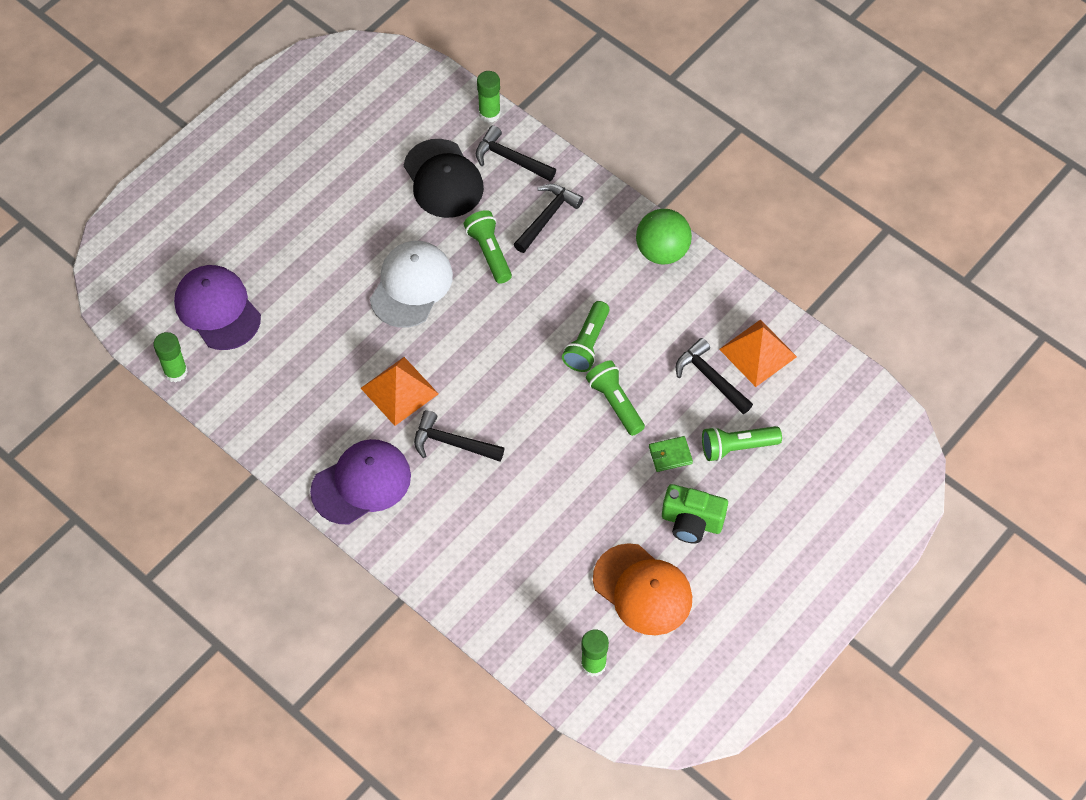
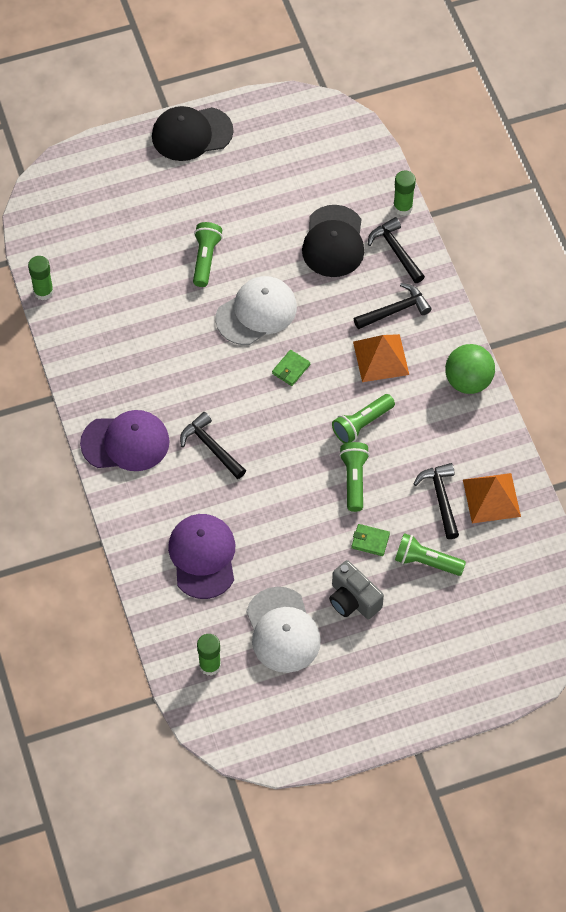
camera: 30 degrees right, 0 degrees up
(217, 309) = (102, 259): purple cap -> purple cap (203, 556)
(230, 139) = (191, 134): none -> black cap
(399, 391) = (197, 388): orange pyramid -> orange pyramid (381, 358)
(482, 325) = (291, 369): none -> green wallet
(489, 252) = (332, 316): green flashlight -> green flashlight (205, 259)
(643, 590) = (282, 630): orange cap -> white cap
(691, 522) = (353, 600): green camera -> grey camera

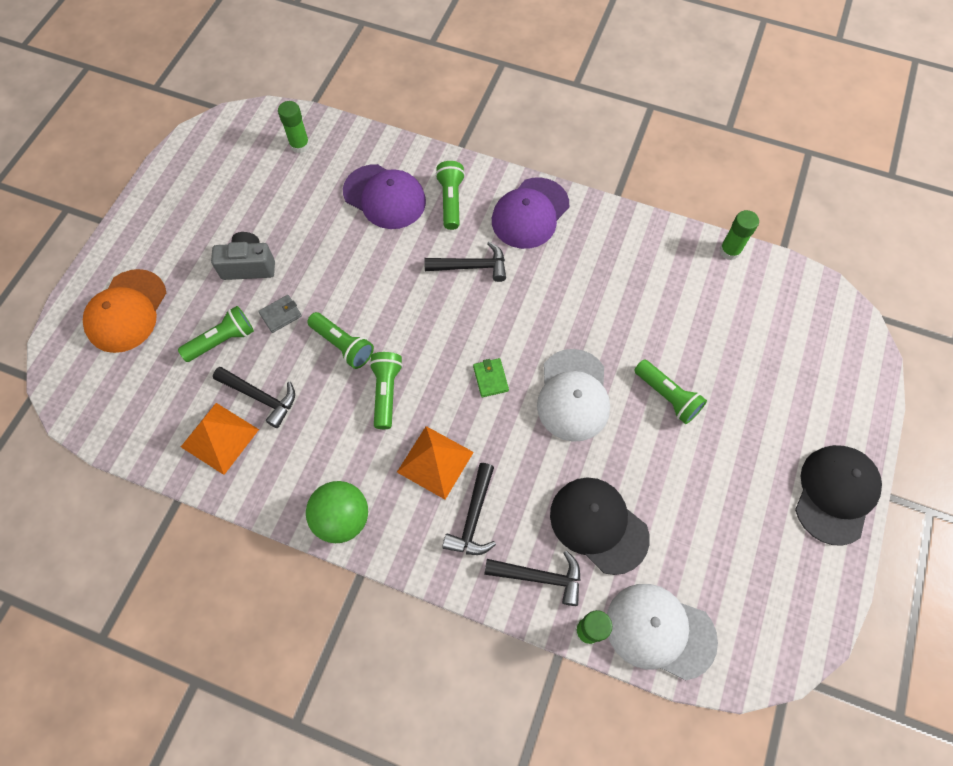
camera: 130 degrees right, 5 degrees up
(163, 506) = (451, 201): none -> green flashlight
(282, 630) = (276, 205): white cap -> white cap (659, 631)
(370, 541) = (281, 315): green wallet -> grey wallet
(468, 650) = (126, 311): none -> orange cap

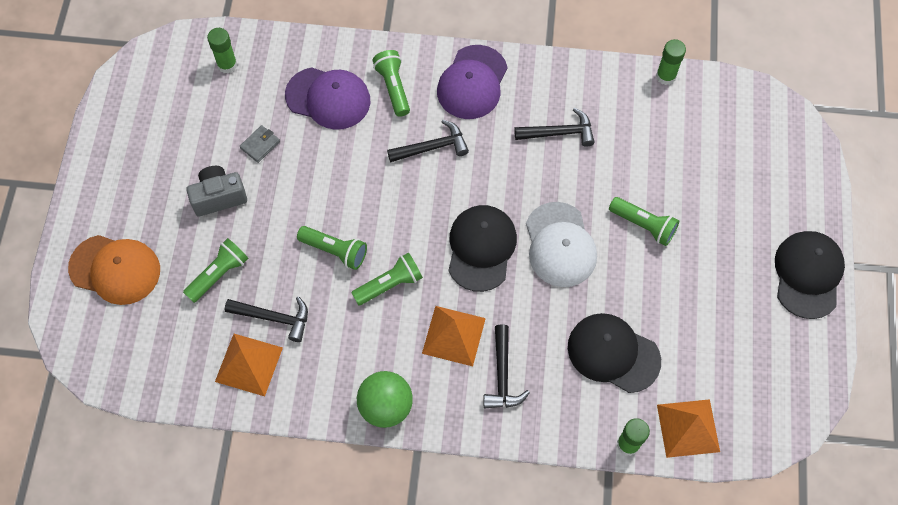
camera: 15 degrees left, 0 degrees up
(126, 311) = (115, 269): orange cap -> orange cap turned 75 degrees counterclockwise
(281, 315) = (266, 236): grey wallet -> grey wallet (260, 145)
(386, 392) = (389, 284): green flashlight -> green flashlight turned 75 degrees clockwise
(490, 378) = (481, 248): green wallet -> black cap
(540, 577) = (575, 410): black hammer -> black hammer (559, 133)
(659, 631) = (688, 428): white cap -> orange pyramid

